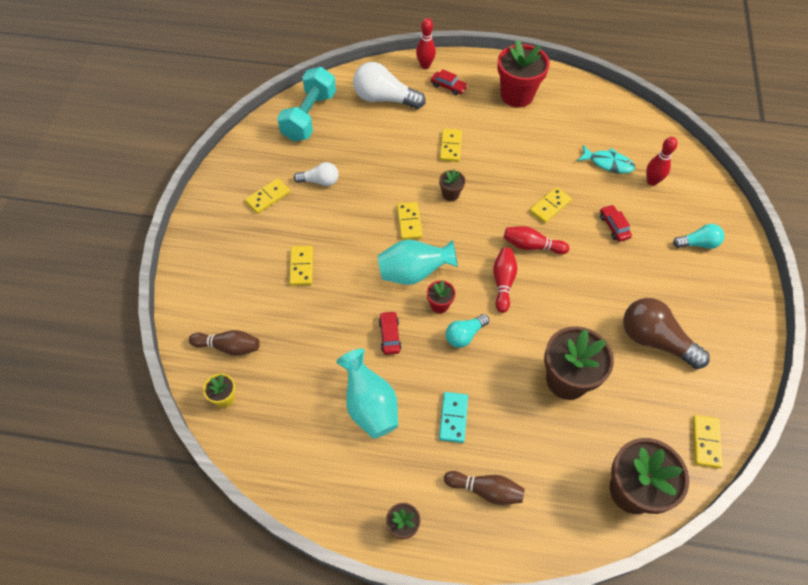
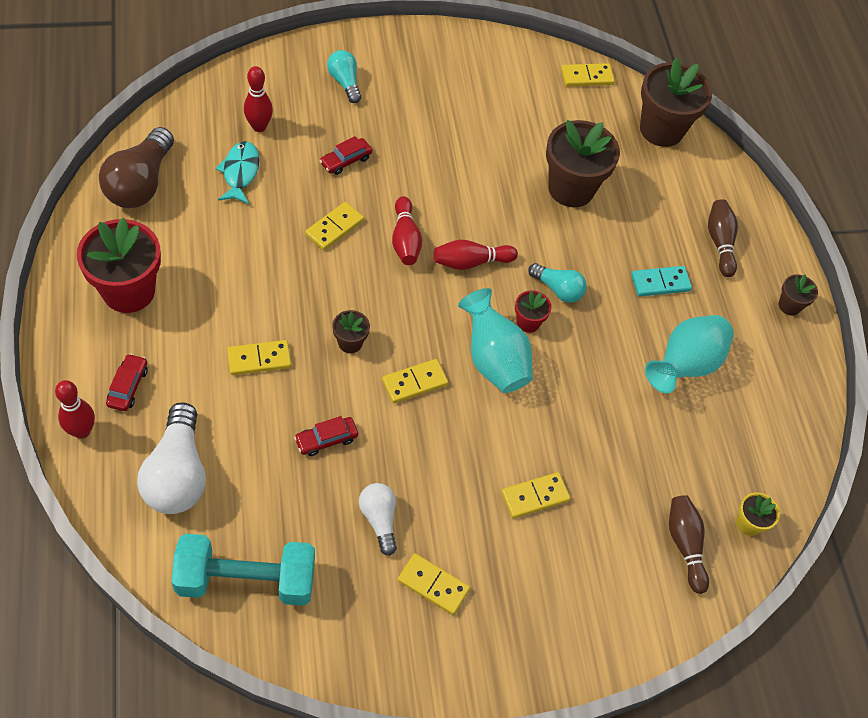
camera: 115 degrees left, 0 degrees up
(390, 336) = (591, 366): red car -> red car (326, 439)
(550, 206) = (334, 228): yellow domino -> yellow domino turned 75 degrees counterclockwise
(655, 340) = (491, 117): brown light bulb -> brown light bulb (140, 183)

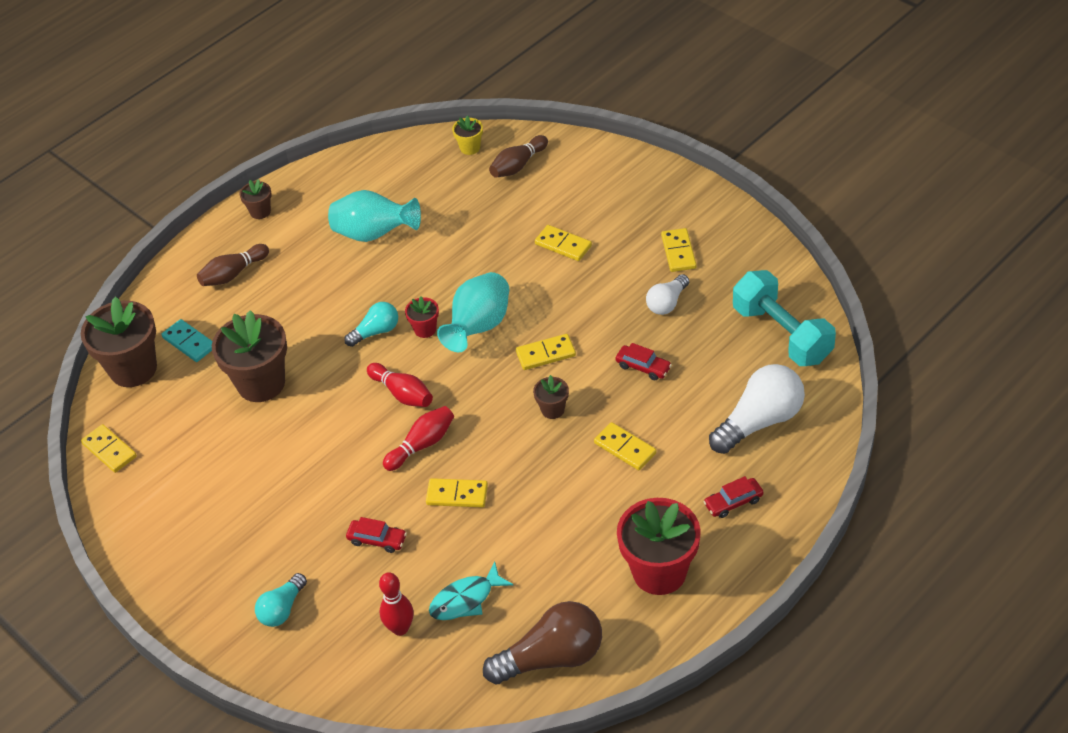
camera: 115 degrees left, 10 degrees down
(82, 431) = (795, 497): red bowling pin -> none
(414, 383) = (545, 354): yellow domino -> yellow domino turned 45 degrees counterclockwise
(558, 289) = (376, 332): turquoise light bulb -> turquoise light bulb turned 60 degrees clockwise
(660, 283) = (309, 283): turquoise domino -> turquoise domino (189, 342)

